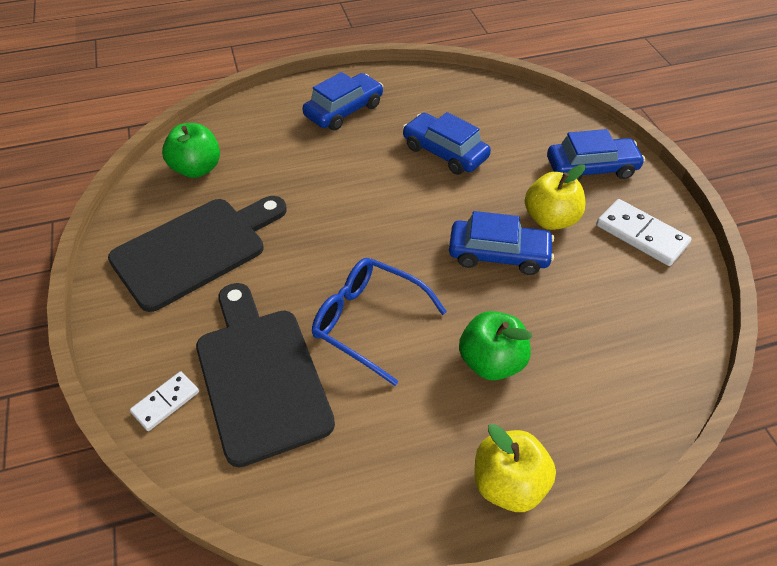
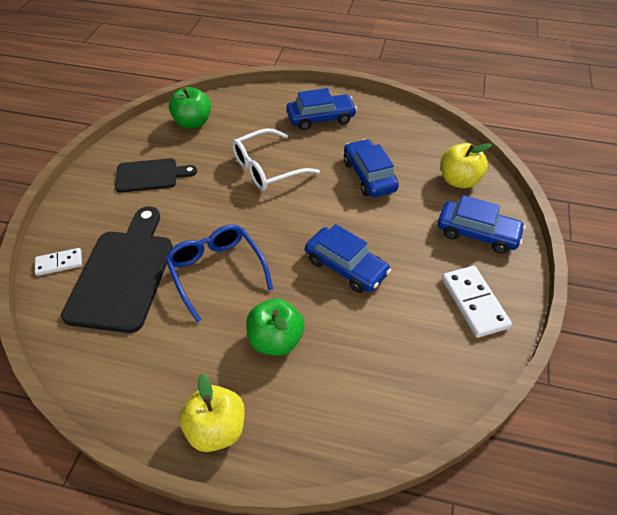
camera: 30 degrees right, 0 degrees up
(196, 249) = (150, 175): black cutting board -> black cutting board, size x0.60
(330, 187) = (267, 168): none -> white glasses
(550, 219) = (409, 258): yellow apple -> yellow apple (459, 180)

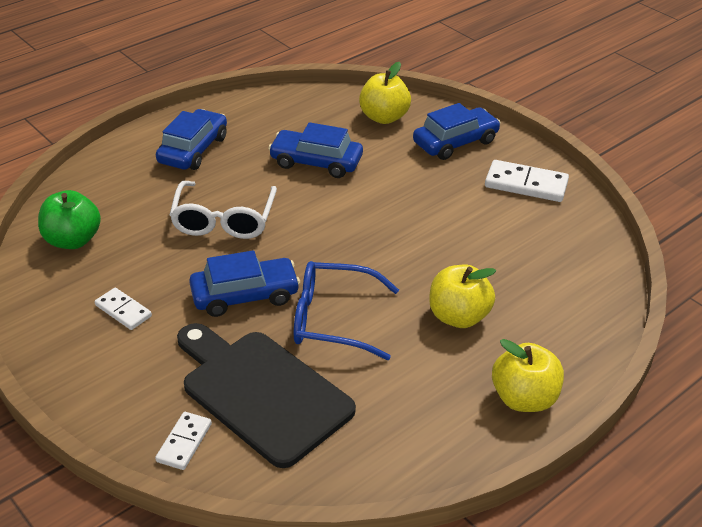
camera: 55 degrees left, 10 degrees down
(150, 175) = (123, 311): black cutting board -> white domino
(275, 340) = (458, 316): green apple -> yellow apple
(346, 267) = (415, 233): blue car -> blue car (245, 295)

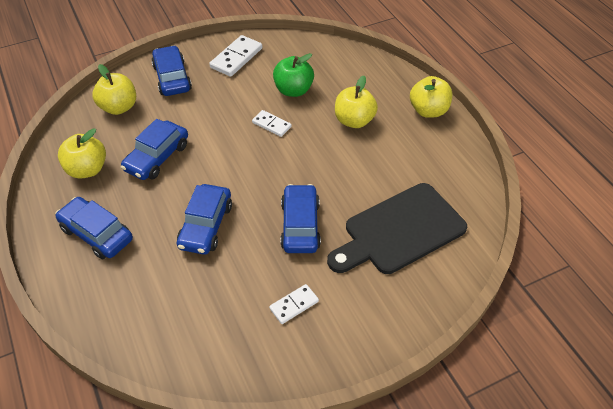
camera: 75 degrees left, 10 degrees up
(73, 240) = (189, 336): green apple -> green apple (293, 90)
(184, 442) = (437, 280): white domino -> white domino (271, 124)
(224, 220) = (206, 226): white glasses -> blue car
(280, 121) = (87, 169): none -> yellow apple
(333, 319) = (339, 181): blue glasses -> none

